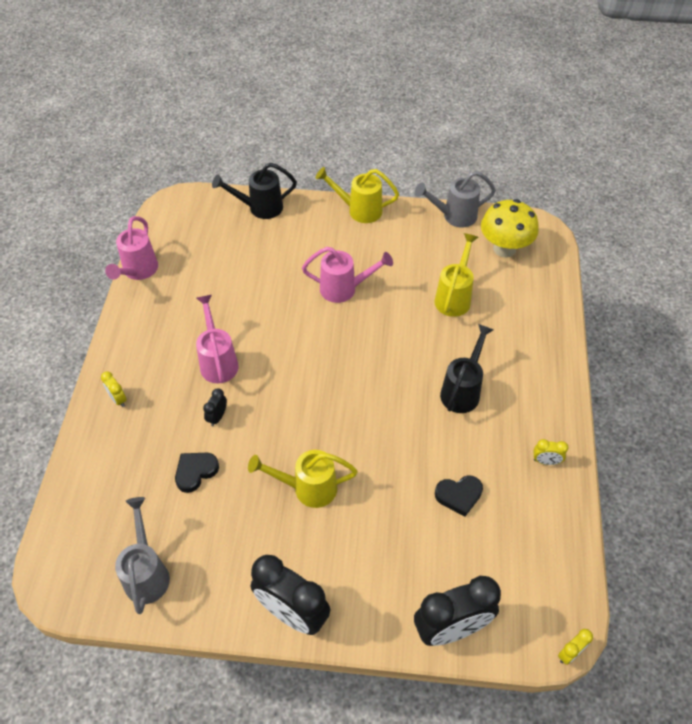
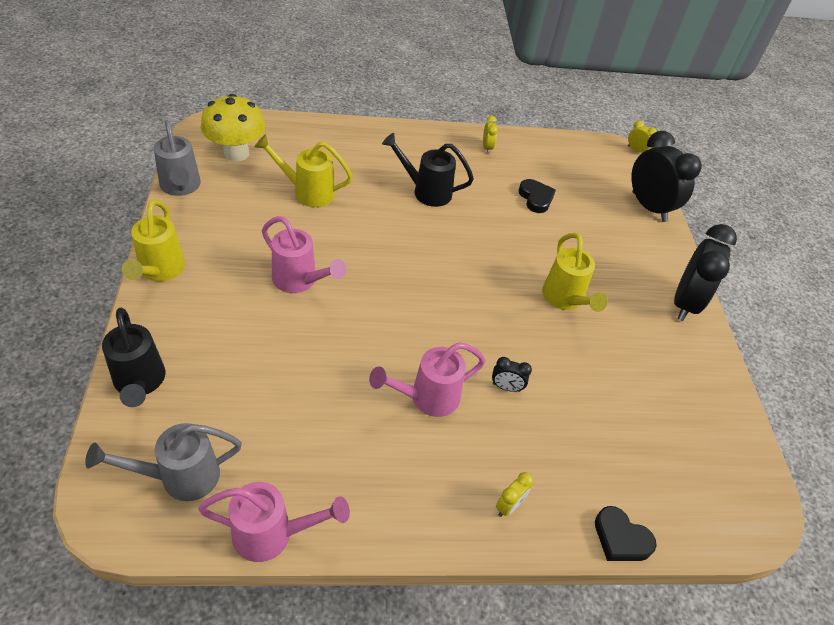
camera: 105 degrees left, 5 degrees down
(147, 573) = (704, 424): grey watering can -> grey watering can (180, 477)
(195, 472) = (580, 398): black heart -> black heart (621, 538)
(344, 289) = (300, 281): pink watering can -> pink watering can turned 135 degrees clockwise

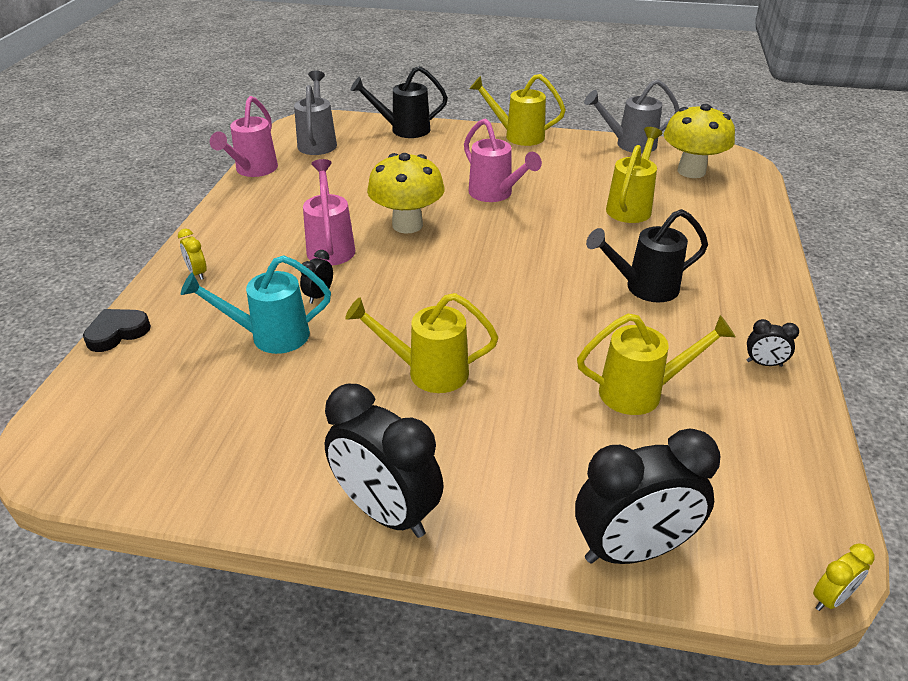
camera: 110 degrees right, 10 degrees down
(300, 281) = (495, 194): pink watering can -> pink watering can turned 90 degrees counterclockwise
(372, 342) = (407, 225): none -> yellow mushroom
(426, 191) = (643, 288): black watering can -> black watering can turned 135 degrees counterclockwise
(487, 147) = (764, 363): yellow clock -> black clock
(536, 198) = (641, 392): black heart -> yellow watering can
(571, 408) = (270, 336): none -> turquoise watering can

